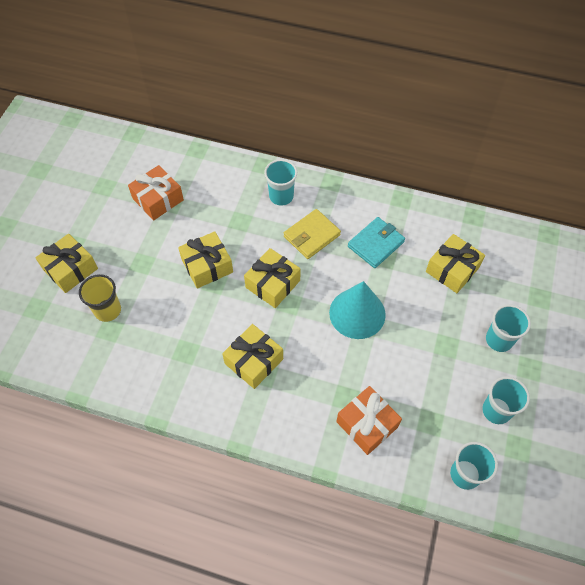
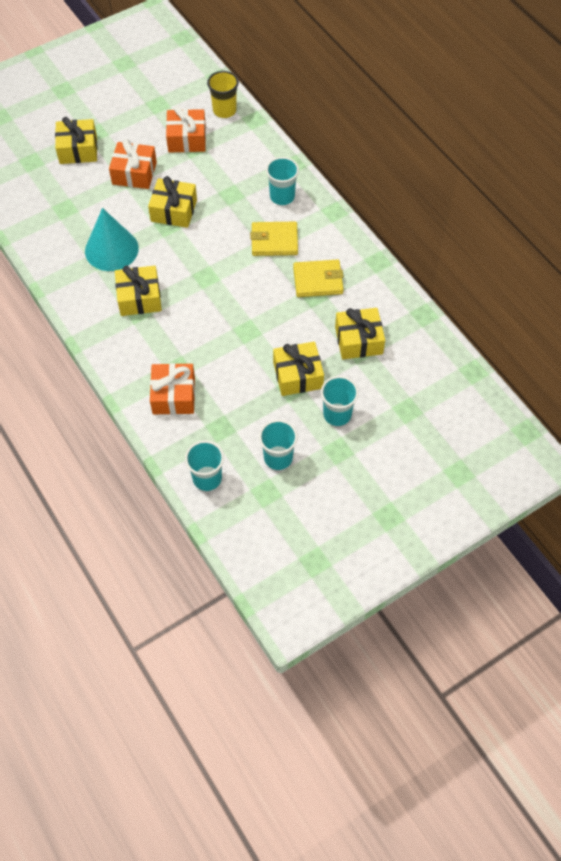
camera: 40 degrees right, 0 degrees up
(108, 310) = (76, 195): yellow cup -> yellow cup (224, 110)
(142, 257) = (134, 173): none -> orange gift
(272, 284) = (208, 255): yellow gift -> yellow gift (298, 375)
(357, 313) = (248, 319): turquoise cone -> turquoise cone (111, 249)
(376, 244) = (318, 281): turquoise wallet -> yellow wallet

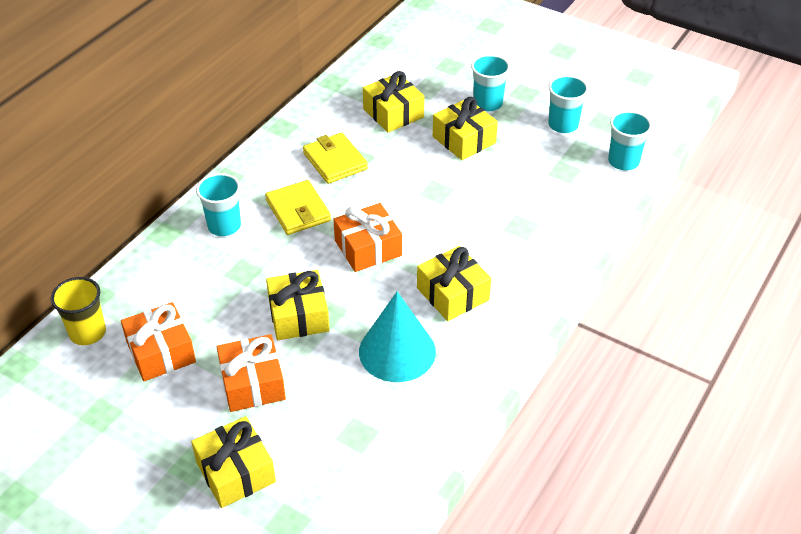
camera: 115 degrees left, 15 degrees down
(174, 395) = (555, 217): orange gift -> orange gift (368, 248)

